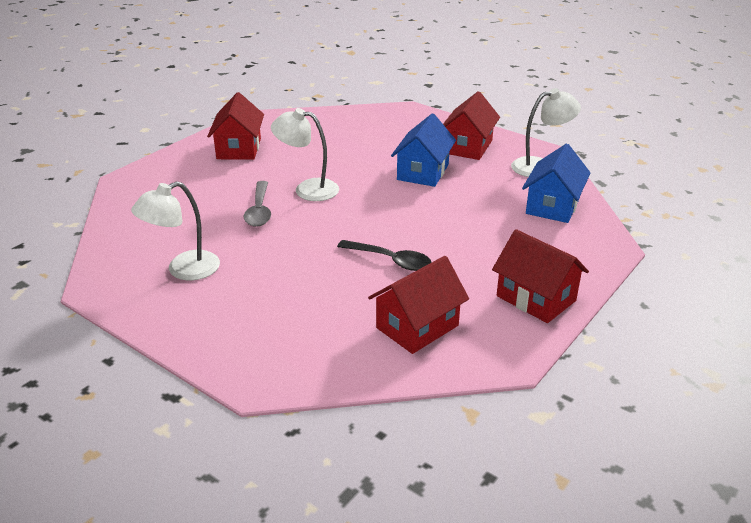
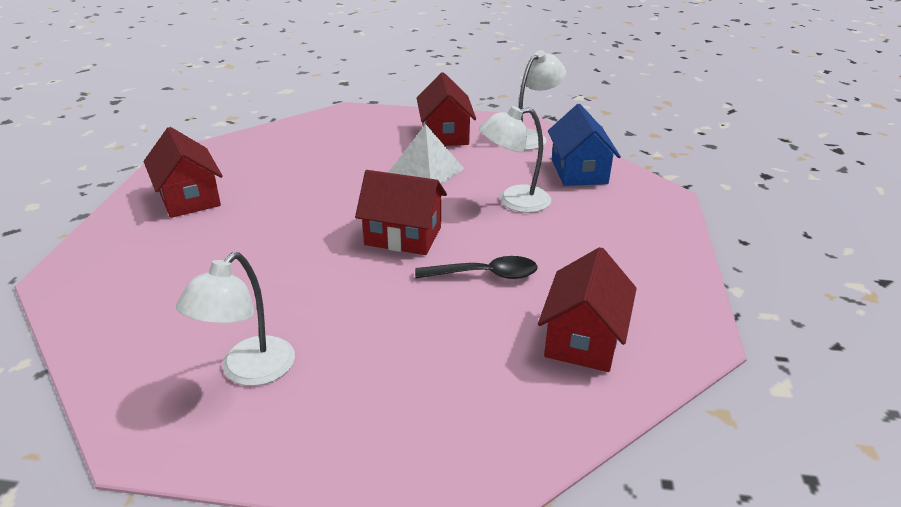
camera: 30 degrees left, 0 degrees up
(259, 210) = (282, 264): grey spoon -> none
(307, 189) = (318, 222): white lamp -> white lamp (514, 201)
(423, 172) = (426, 171): blue house -> white pyramid
(536, 298) = (657, 267): red house -> red house (403, 236)

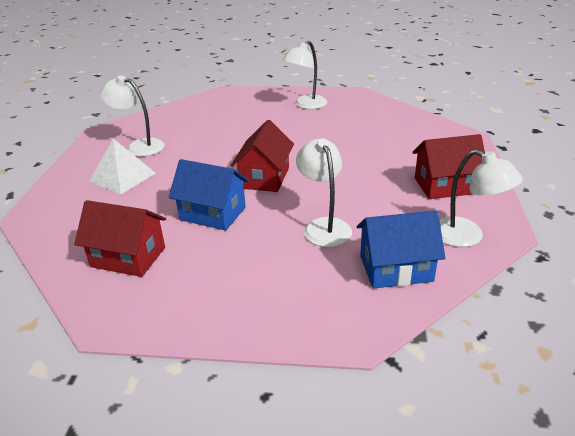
camera: 90 degrees right, 0 degrees up
(189, 198) = (306, 105): red house -> white lamp
(426, 171) = (367, 180): white pyramid -> white pyramid (122, 177)
(485, 275) = (213, 213): black spoon -> blue house

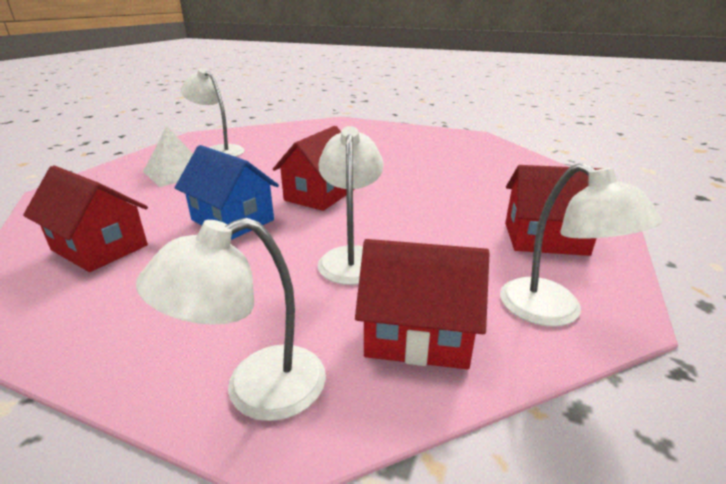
camera: 15 degrees right, 5 degrees down
(306, 105) = (414, 139): white lamp -> white lamp (256, 390)
(396, 268) = (417, 335): blue house -> red house

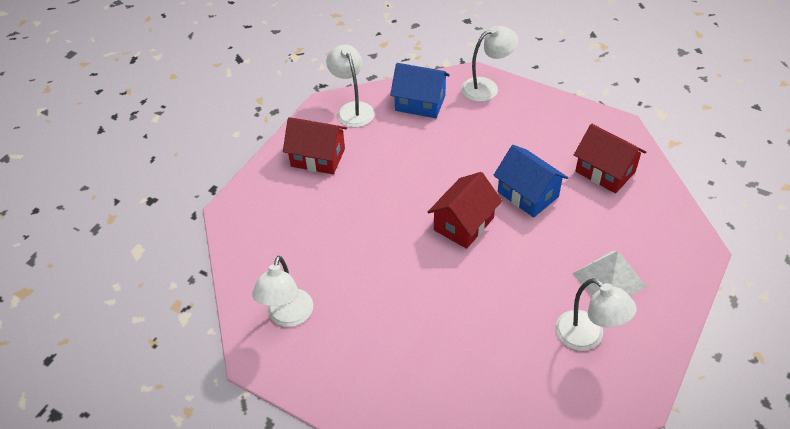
camera: 170 degrees left, 20 degrees up
(351, 257) = (444, 151): white lamp -> white lamp (288, 316)
(417, 335) = (420, 103): red house -> blue house

